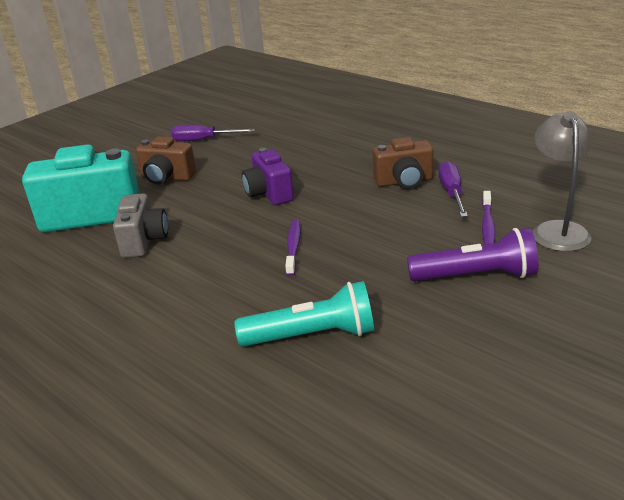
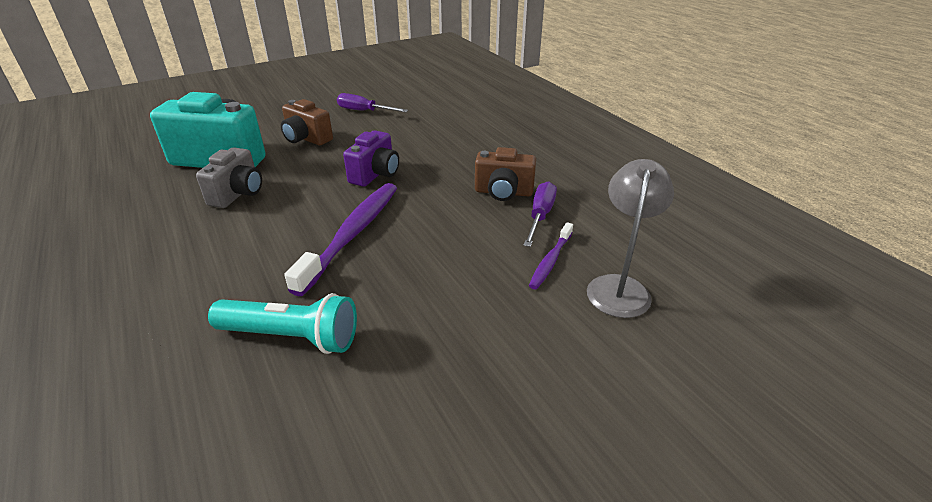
camera: 15 degrees right, 5 degrees up
(269, 193) = (375, 174): purple camera -> purple camera turned 150 degrees counterclockwise
(293, 247) = (352, 234): purple toothbrush -> purple toothbrush, size x1.92
(476, 276) = (497, 317): purple flashlight -> none

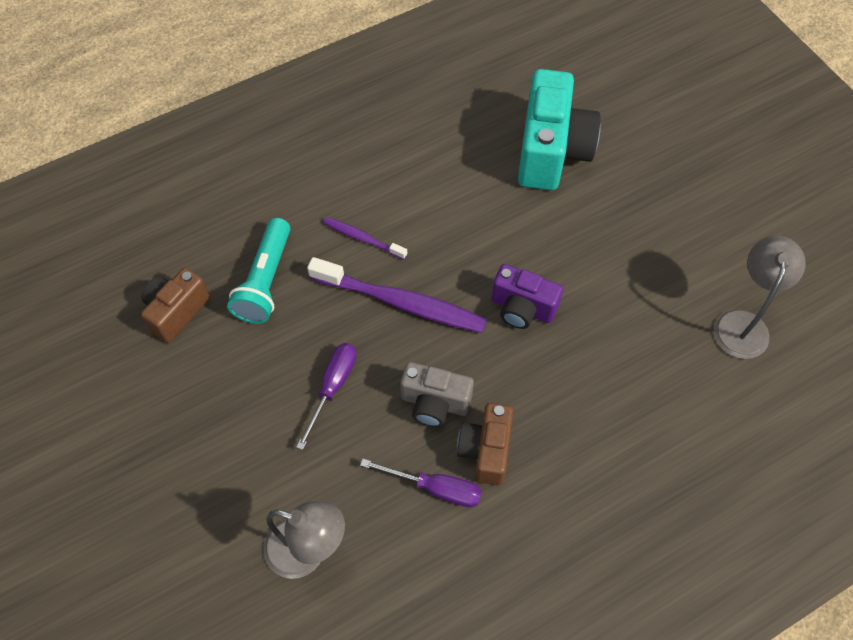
camera: 90 degrees right, 25 degrees up
(238, 194) = (475, 187): grey camera -> grey camera (434, 403)
(306, 139) = (607, 221): brown camera -> brown camera (176, 312)
(364, 111) = (701, 272): purple screwdriver -> purple screwdriver (333, 387)
(406, 102) = (743, 323): none -> grey lamp
(550, 261) = (352, 489): purple toothbrush -> purple toothbrush (363, 238)

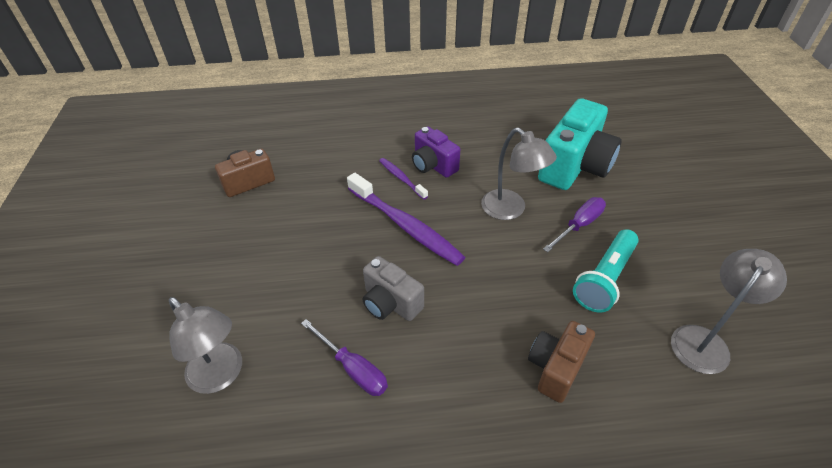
camera: 25 degrees right, 15 degrees down
(265, 281) = (318, 182): turquoise flashlight -> turquoise flashlight (604, 279)
(333, 387) = (319, 264): purple screwdriver -> purple screwdriver (579, 225)
(486, 450) = (412, 355): brown camera -> brown camera (556, 368)
(506, 238) = (510, 210): none -> grey lamp
(522, 308) = (499, 260): purple camera -> purple camera (433, 165)

